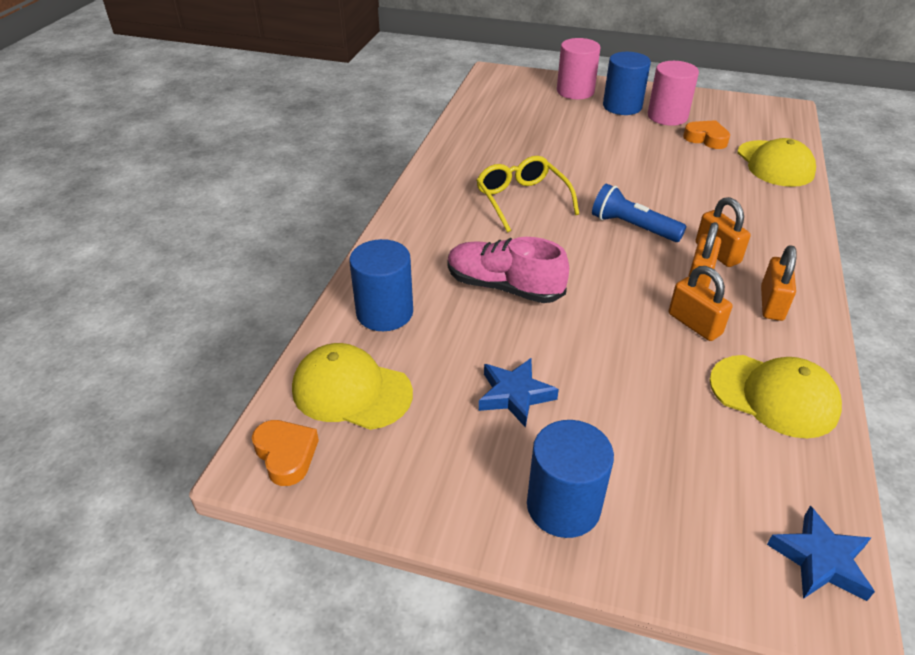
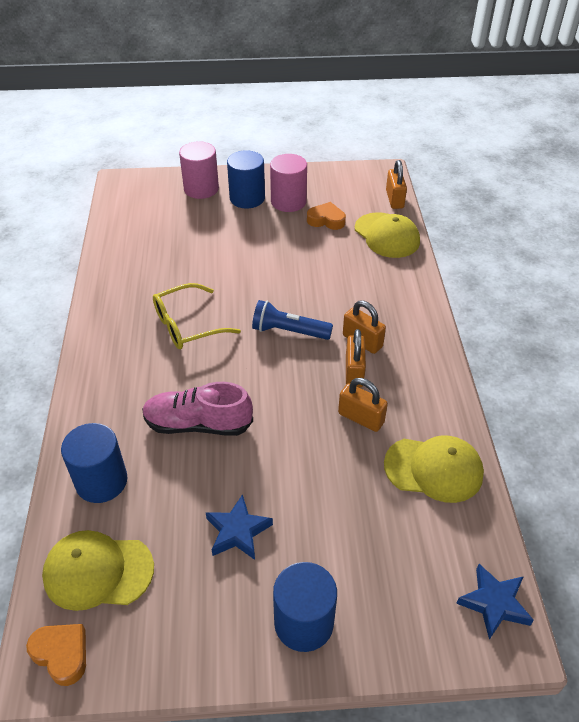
camera: 20 degrees left, 5 degrees up
(522, 200) = (187, 325): yellow glasses -> yellow glasses turned 75 degrees counterclockwise
(771, 304) = (414, 381): orange padlock -> orange padlock (394, 199)

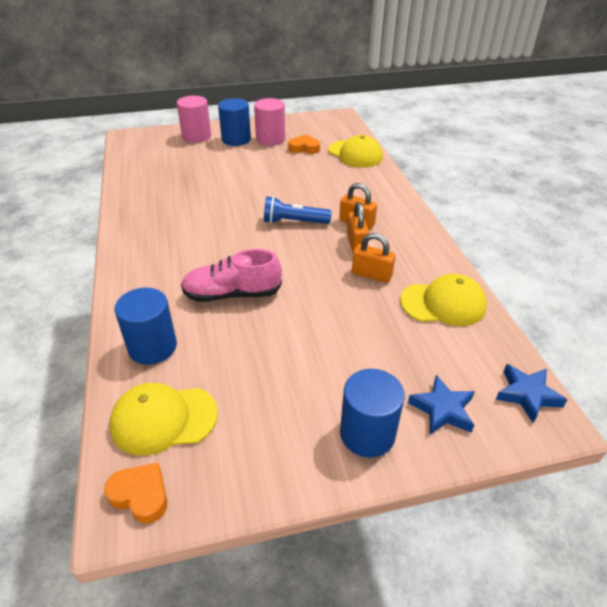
camera: 10 degrees left, 5 degrees down
(187, 325) = (206, 226): yellow glasses -> none
(237, 531) = (288, 370): blue star -> blue star (442, 409)
(394, 199) = (354, 132): orange padlock -> none

